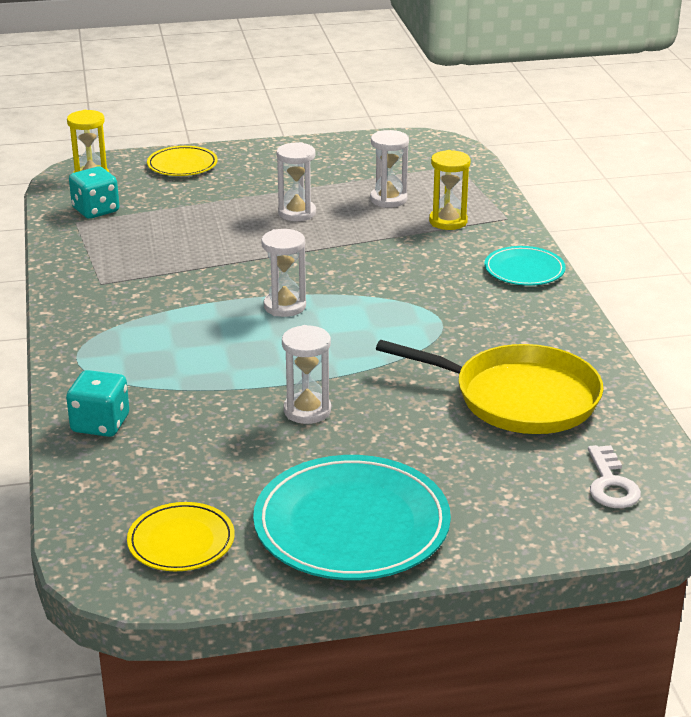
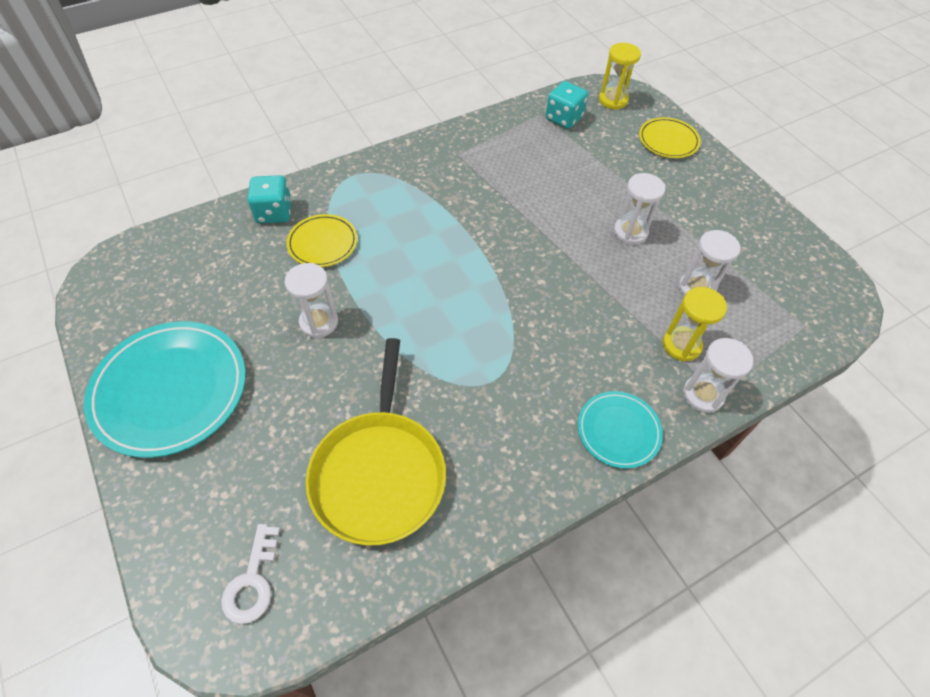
camera: 70 degrees right, 25 degrees up
(181, 541) = (143, 296): yellow plate -> yellow plate (322, 243)
(285, 306) = (469, 266): white hourglass -> white hourglass (703, 395)
(611, 484) = (252, 581): white key -> white key turned 60 degrees counterclockwise

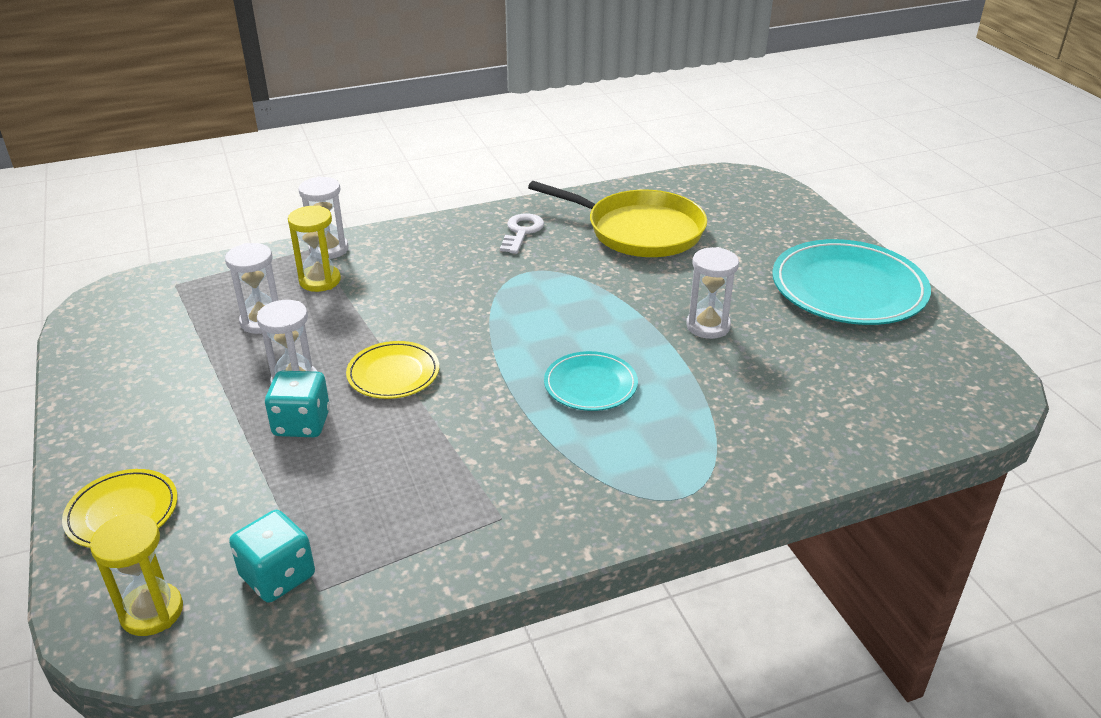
camera: 170 degrees left, 20 degrees down
(252, 581) = (732, 194): white key -> white key (522, 232)
(274, 212) = (796, 448): turquoise dice -> turquoise dice (302, 423)
(322, 243) = (717, 403): yellow plate -> yellow plate (393, 374)
(379, 472) = (639, 230): yellow pan -> yellow pan turned 105 degrees clockwise
(618, 431) = (422, 236): turquoise plate -> turquoise plate (590, 385)

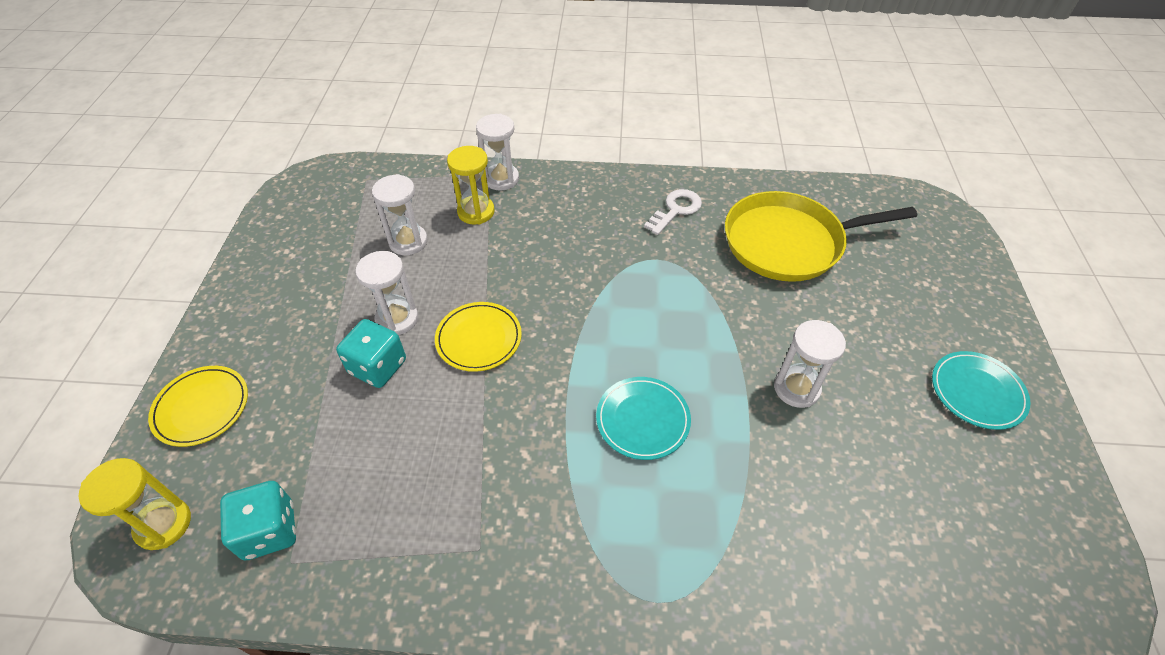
camera: 25 degrees right, 15 degrees up
(639, 230) = (789, 242): yellow pan -> yellow pan turned 120 degrees clockwise
(848, 288) = (977, 392): turquoise plate -> turquoise plate, size x0.54

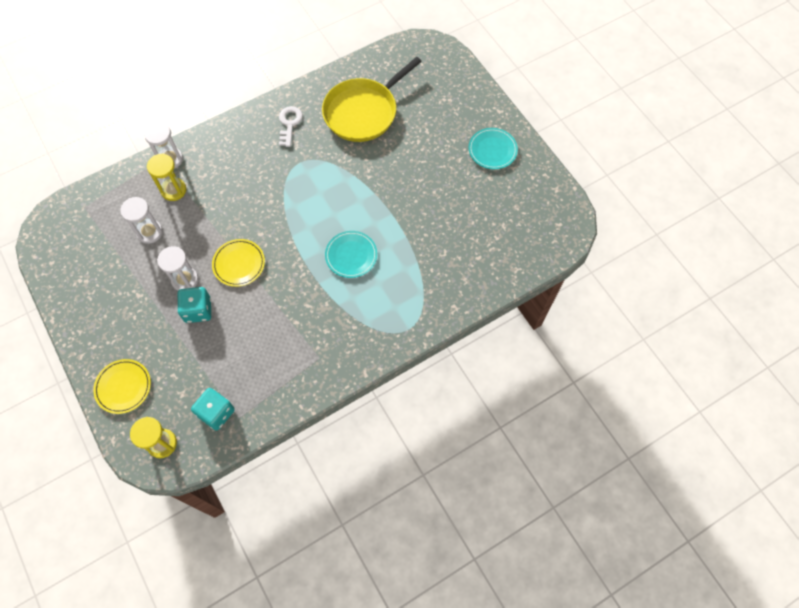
camera: 35 degrees left, 15 degrees up
(796, 388) = (412, 196): white hourglass -> none

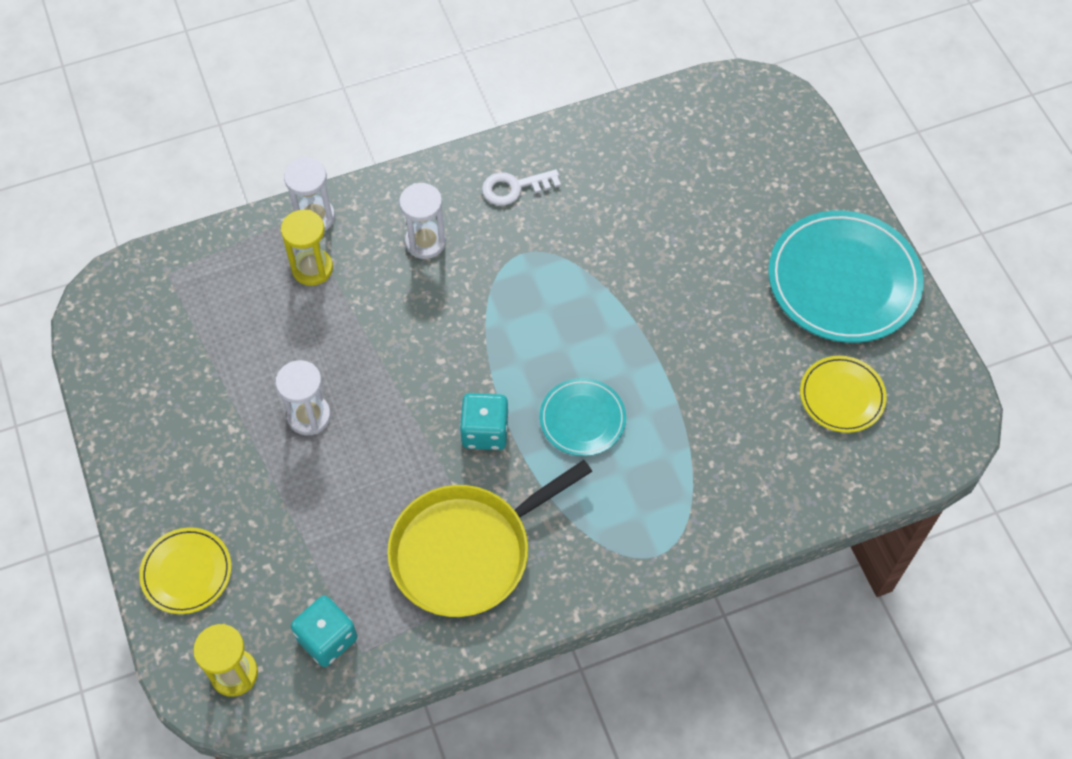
camera: 10 degrees right, 5 degrees down
(149, 232) = (264, 330): white hourglass -> white hourglass (425, 242)
(198, 310) = (322, 469): turquoise dice -> turquoise dice (485, 431)
(239, 264) = (399, 404): yellow plate -> yellow plate (842, 396)
(289, 124) = (514, 188): white key -> white key turned 120 degrees counterclockwise
(363, 112) = (638, 185): yellow pan -> yellow pan (467, 551)
(492, 150) = (843, 280): turquoise plate -> turquoise plate, size x1.86

